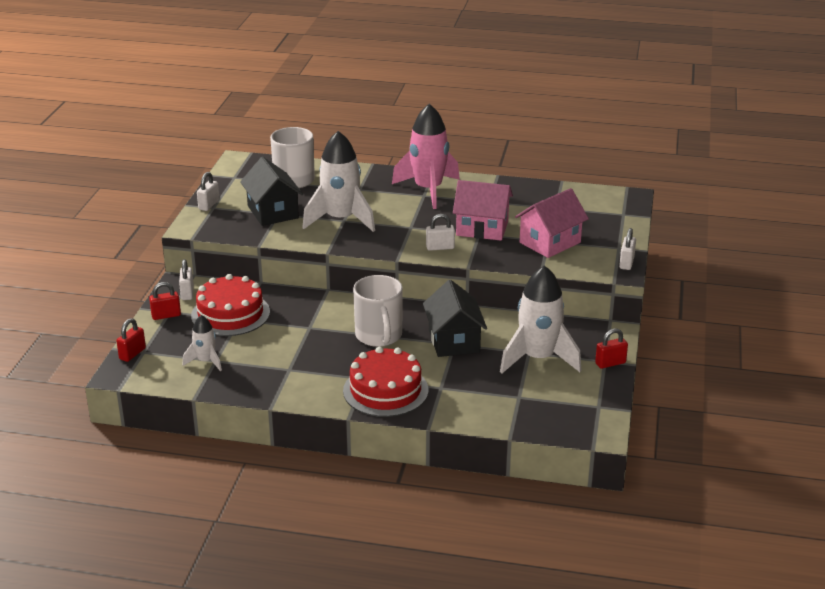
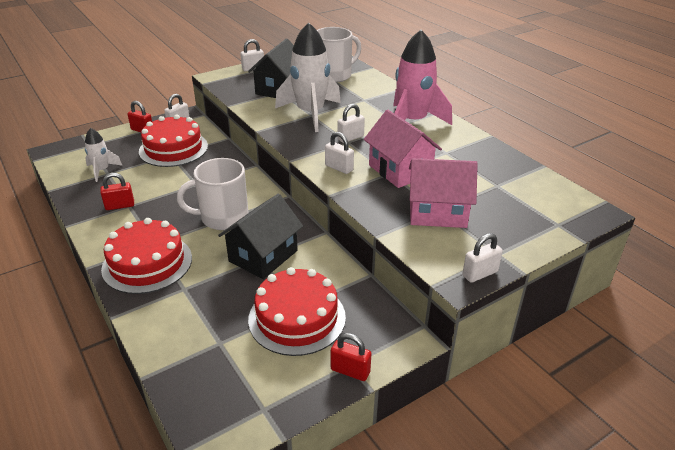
camera: 45 degrees right, 5 degrees up
(132, 354) = (82, 143): red padlock -> red padlock (120, 206)
(379, 336) = (223, 217): white mug -> white mug turned 45 degrees clockwise
(407, 223) = (350, 138): none -> white padlock
(538, 358) = (297, 318): white rocket -> red cake

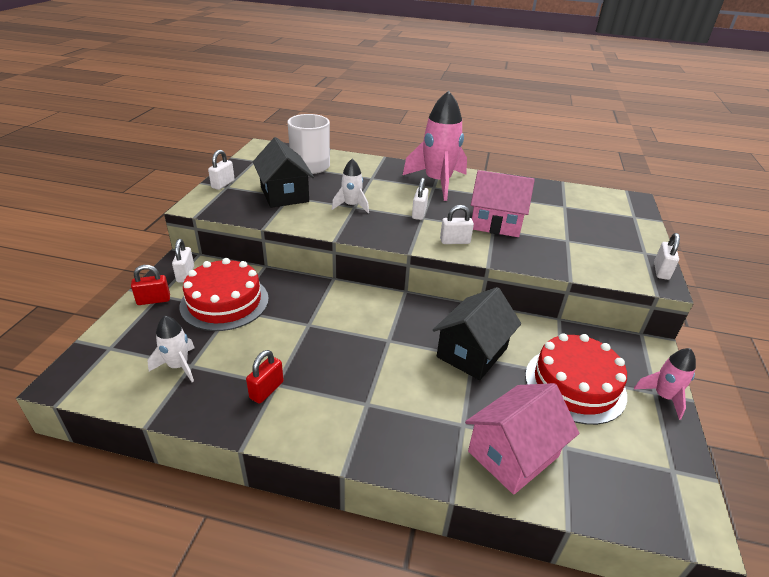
camera: 45 degrees left, 0 degrees up
(147, 263) = (393, 426): red cake -> none
(223, 217) = (386, 340): white mug -> none
(263, 256) = (472, 352): black house -> black house turned 45 degrees clockwise
(310, 113) = (351, 206): white rocket -> white rocket, size x0.51
(350, 371) = (663, 397): red padlock -> pink rocket
(437, 212) = (570, 242): pink house -> pink house (513, 454)

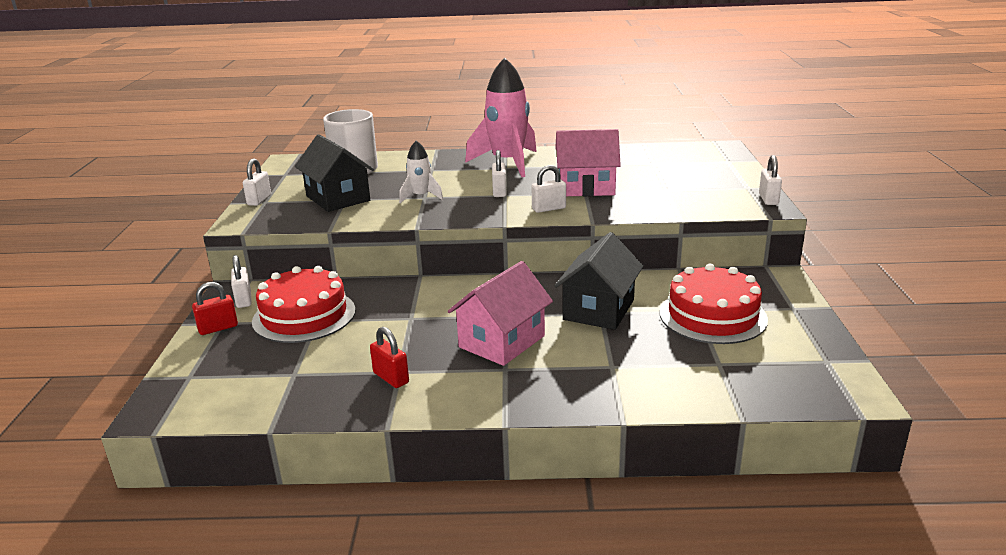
camera: 10 degrees left, 10 degrees down
(178, 366) = (280, 377): white rocket -> none
(266, 390) = (391, 378): red padlock -> red padlock turned 60 degrees counterclockwise
(513, 454) = (670, 378): pink house -> pink house (502, 341)
(663, 397) = (801, 309): pink rocket -> none

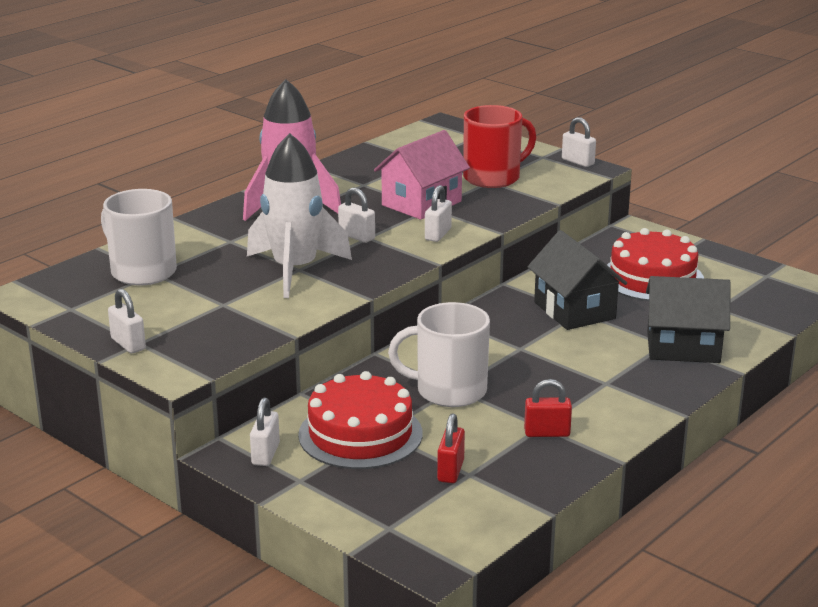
camera: 50 degrees left, 0 degrees up
(218, 328) = (308, 485): red padlock -> red padlock (450, 471)
(244, 300) = (265, 454): white padlock -> white padlock turned 75 degrees clockwise
(338, 198) = (213, 306): black house -> black house (683, 347)
(403, 318) = (449, 391): none -> white mug
(421, 197) = (295, 270): white rocket -> white rocket, size x1.96
(502, 341) = (562, 367): pink house -> none
(674, 188) = (493, 178): none -> red mug

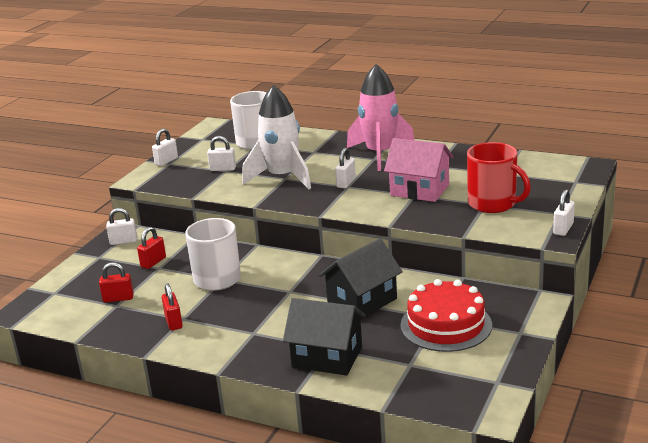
camera: 75 degrees right, 0 degrees up
(360, 434) = (153, 262): red cake -> red padlock
(438, 234) = (369, 206): white padlock -> white padlock (223, 169)
(683, 347) = (327, 357): black house -> black house turned 60 degrees counterclockwise

